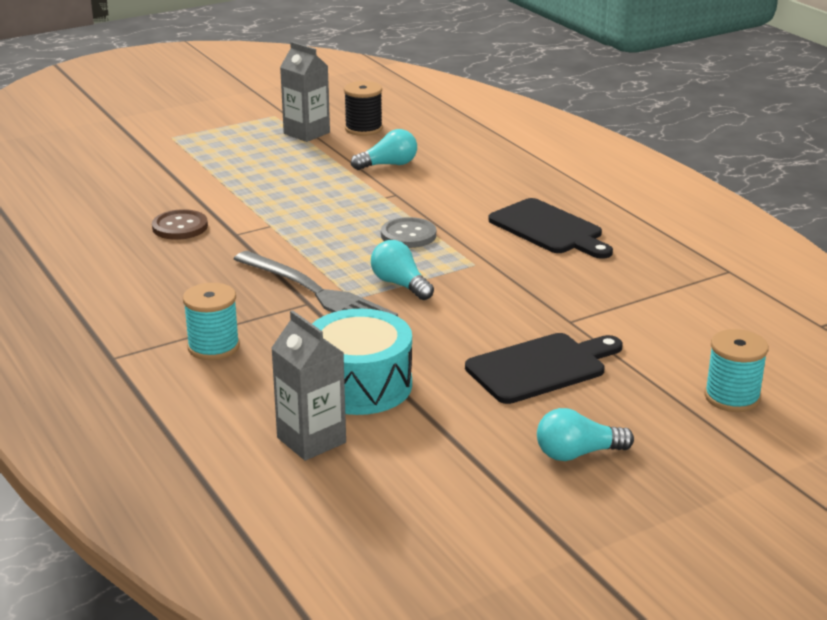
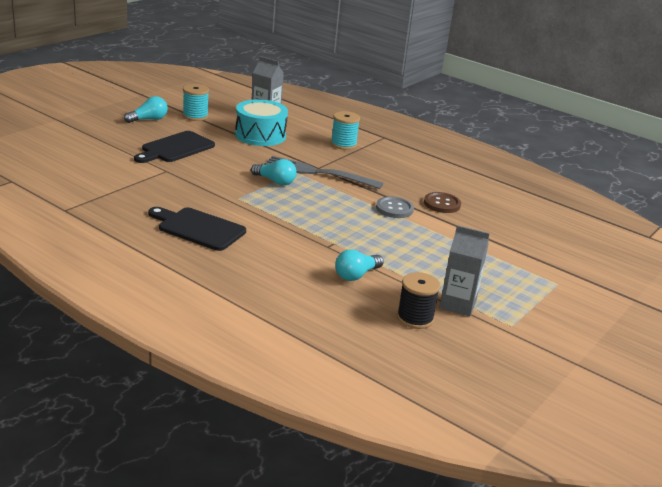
camera: 155 degrees right, 0 degrees up
(408, 235) = (293, 213): grey button -> grey button (394, 209)
(732, 397) = (74, 143): turquoise spool -> turquoise spool (195, 116)

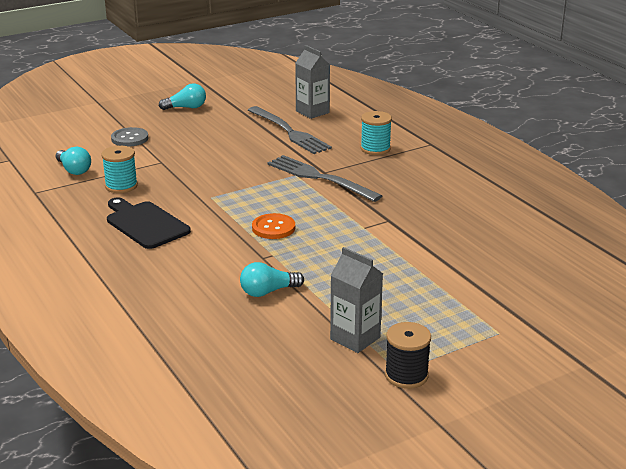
camera: 25 degrees right, 0 degrees up
(175, 148) = (189, 139): black cutting board -> none
(195, 116) = (237, 107): turquoise spool -> turquoise spool (121, 186)
(260, 135) = (290, 132): turquoise drum -> grey fork
(275, 181) = (264, 183): turquoise light bulb -> turquoise light bulb (74, 170)
(315, 220) = (273, 228): none -> orange button
(394, 209) = (373, 225): grey button -> grey button (130, 138)
(415, 318) = (293, 346): black spool -> black spool (406, 375)
(442, 204) = (434, 226): brown button -> none

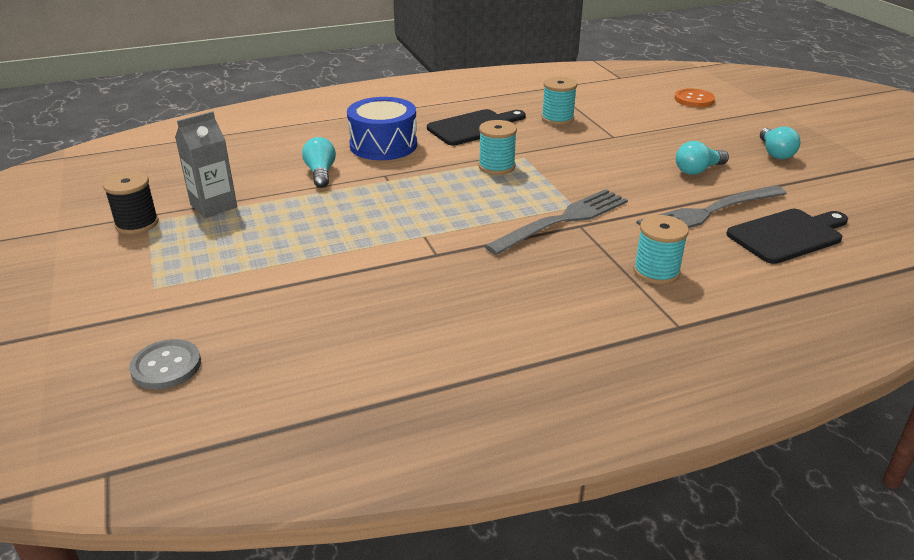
camera: 100 degrees right, 5 degrees up
(74, 170) = (595, 100): turquoise light bulb -> turquoise light bulb (698, 170)
(130, 138) = (674, 123): grey button -> grey button (166, 366)
(195, 267) = (383, 145): none -> blue drum
(233, 207) = (496, 166): none -> turquoise spool
(273, 228) = (443, 184): orange button -> orange button (694, 99)
(312, 112) = (788, 235): grey carton -> black cutting board

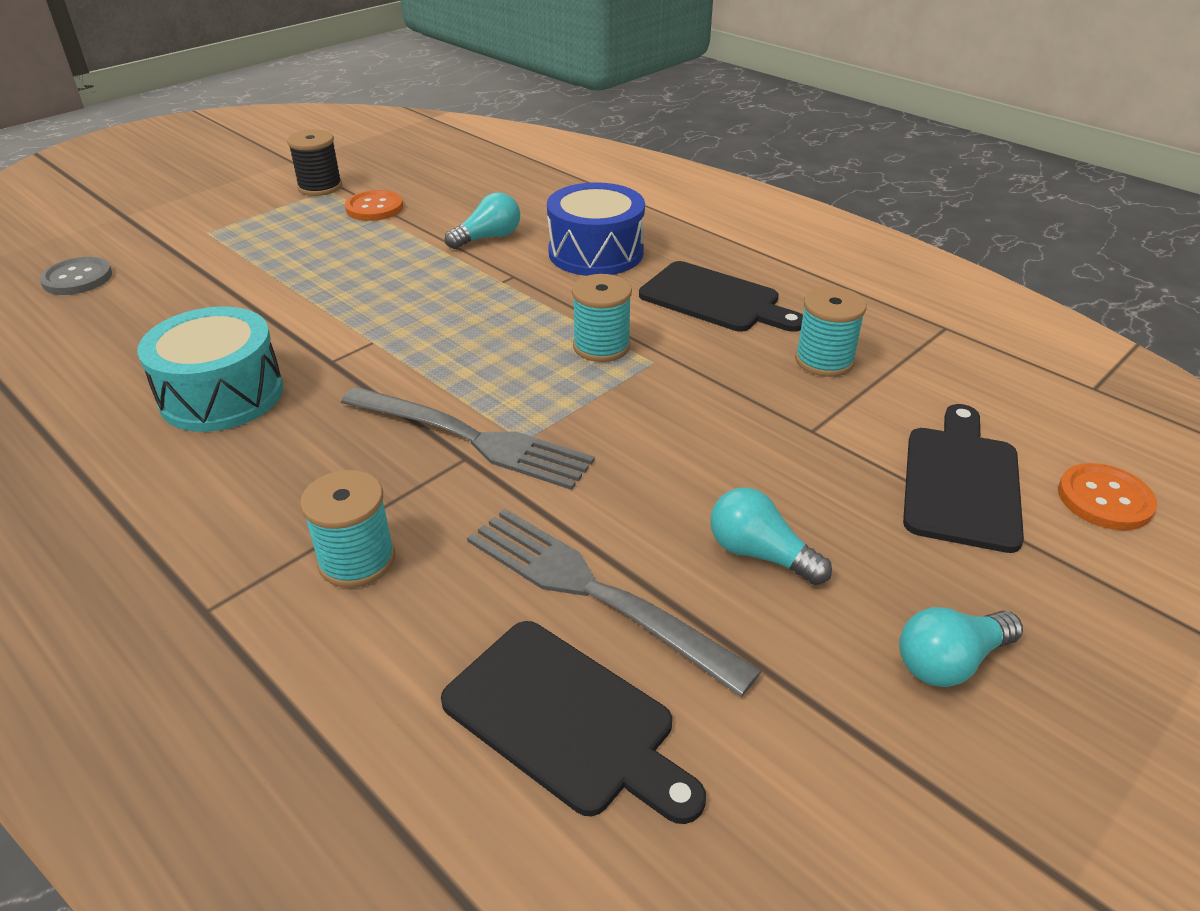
camera: 65 degrees right, 5 degrees up
(213, 206) = (374, 208): grey carton -> orange button
(445, 302) = (222, 395): none -> turquoise drum
(669, 119) = (961, 482): none -> black cutting board

